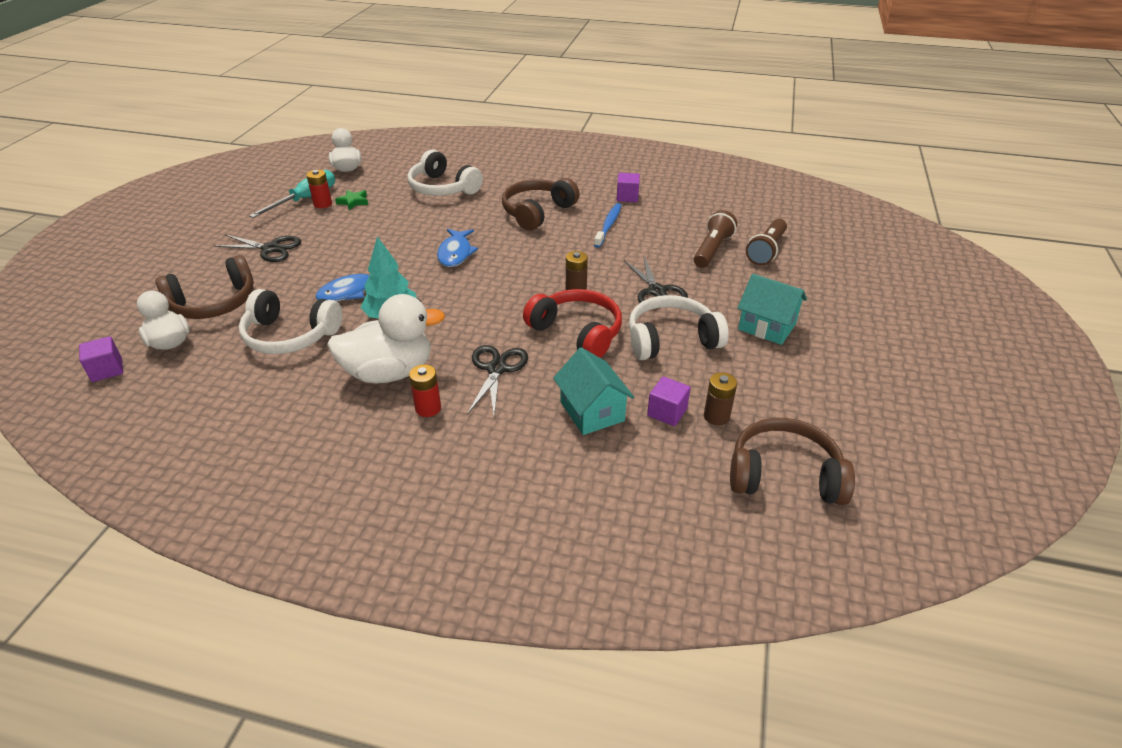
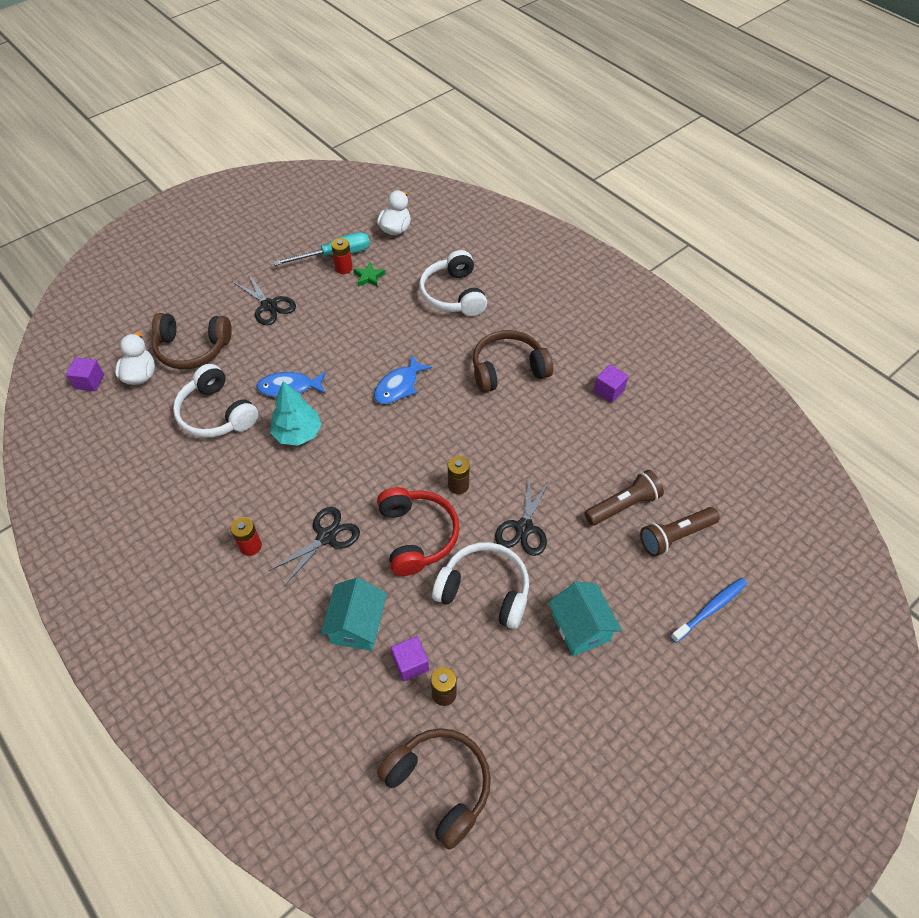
camera: 35 degrees right, 15 degrees up
(389, 372) = (252, 493): white duck -> none
(608, 225) = (556, 421): blue toothbrush -> blue toothbrush (710, 609)

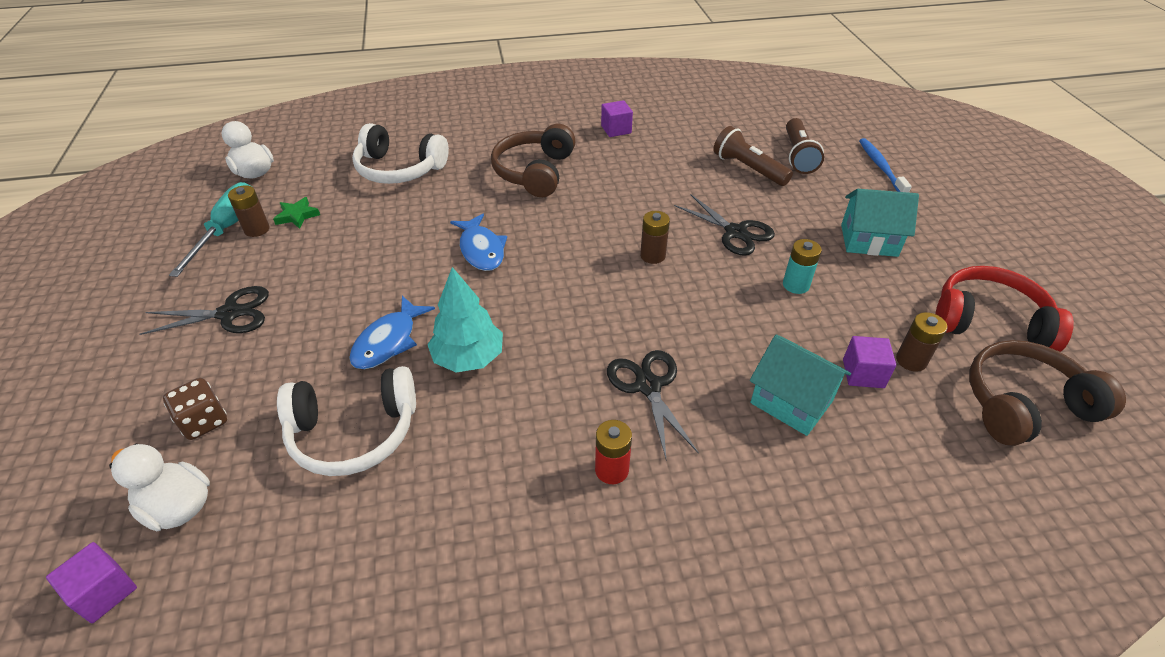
camera: 60 degrees left, 10 degrees down
(192, 349) = (204, 421): brown headphones -> brown dice
(344, 268) = (257, 229): red battery -> brown battery
(417, 535) = (697, 308): red headphones -> red headphones (989, 321)
(484, 590) = (796, 285): white headphones -> turquoise battery
(623, 505) = (748, 169): brown flashlight -> brown flashlight turned 45 degrees counterclockwise

